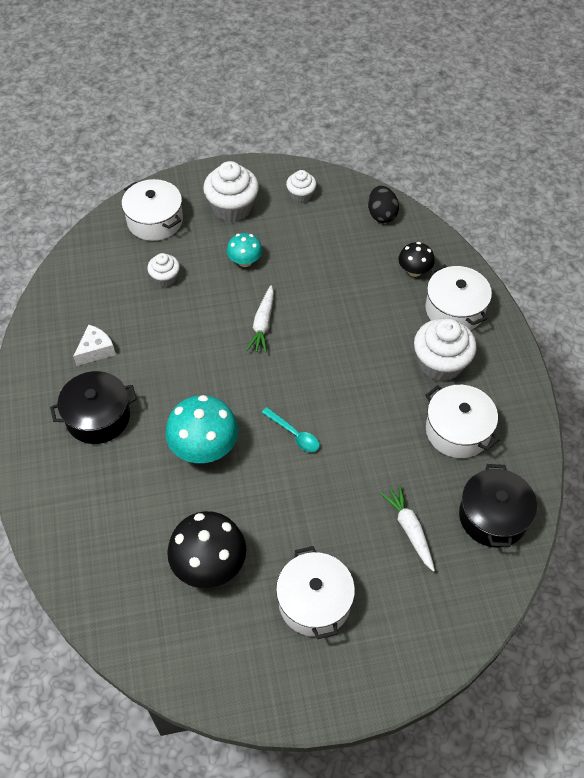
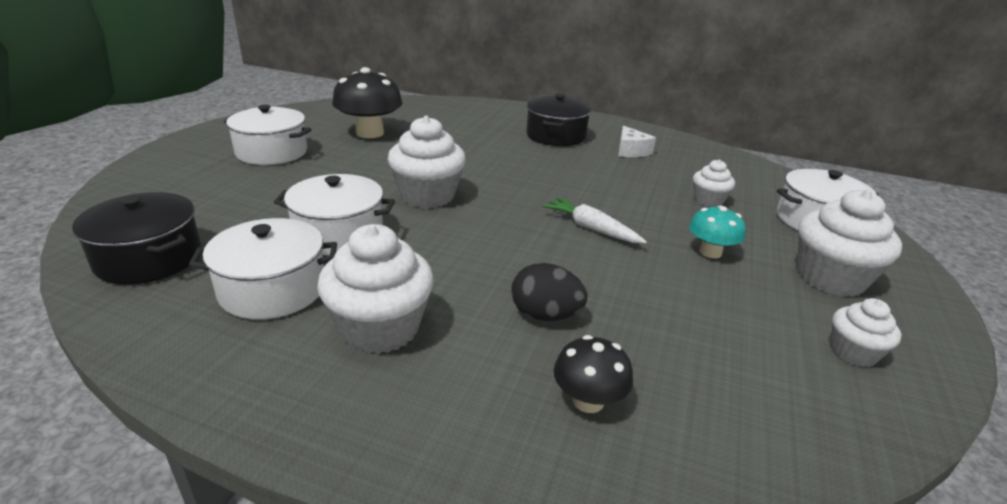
camera: 120 degrees right, 25 degrees down
(204, 447) = (472, 159): turquoise mushroom -> none
(294, 434) = (427, 196): turquoise spoon -> white cupcake
(381, 215) = (770, 433): black egg -> black egg (545, 315)
(409, 529) = (238, 208): white carrot -> none
(455, 309) = (457, 403): white pot -> white pot (339, 233)

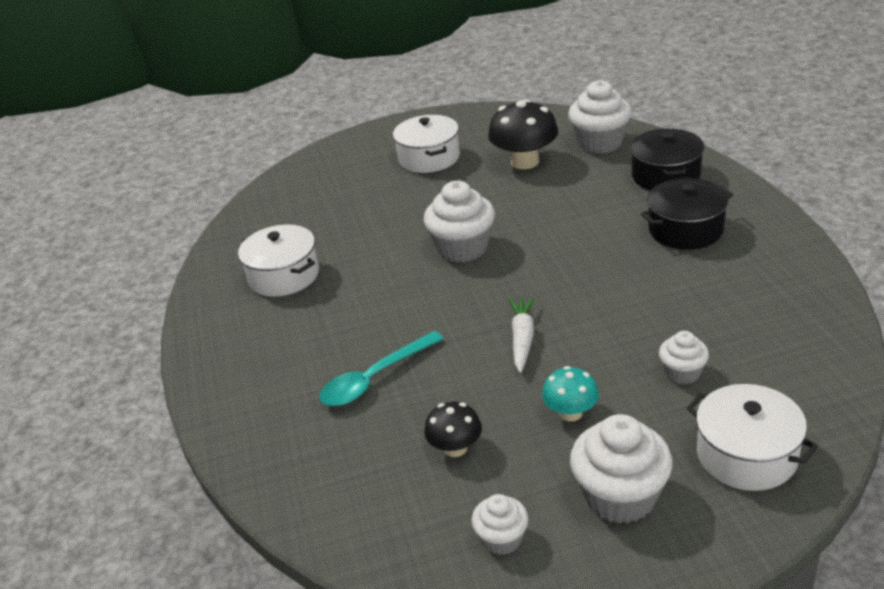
camera: 60 degrees right, 5 degrees up
(149, 258) = (264, 223): black pot -> black pot (666, 176)
(339, 233) = (365, 253): white pot -> none
(380, 328) = (291, 330): white cupcake -> white cupcake (600, 143)
(545, 315) = (374, 378): black egg -> turquoise spoon
(588, 400) = (309, 436): black mushroom -> black mushroom (455, 448)
(631, 151) = (728, 282): white cheese -> none

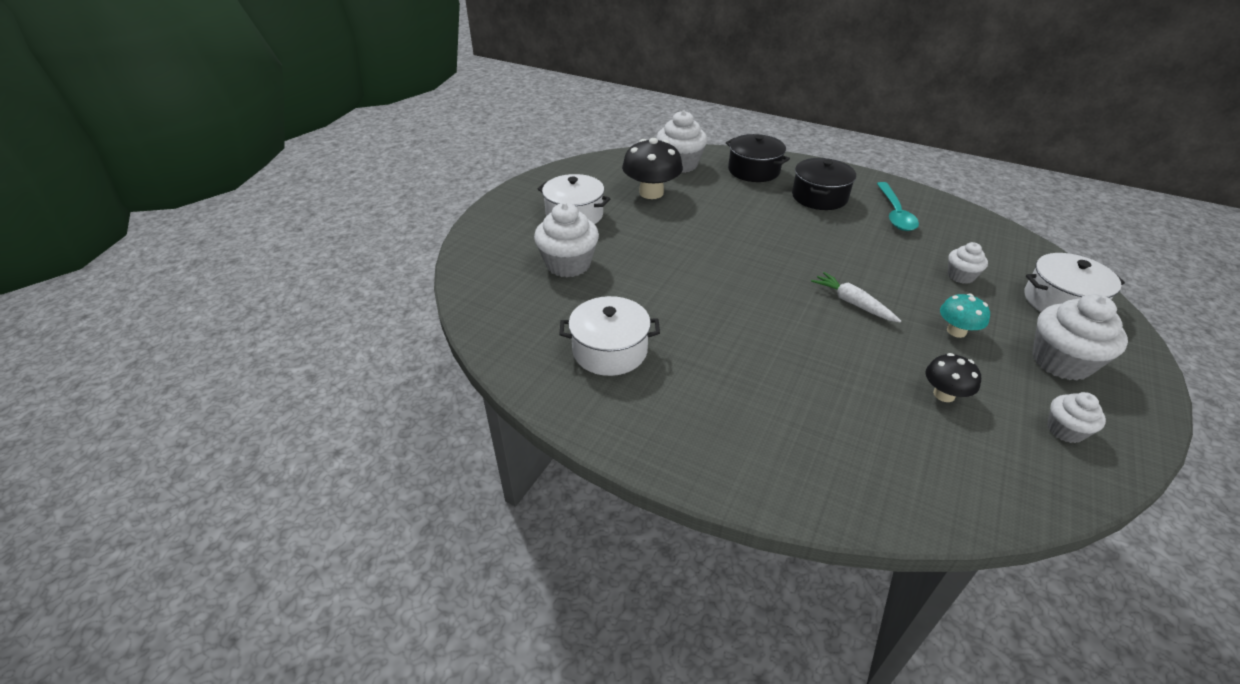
camera: 50 degrees left, 5 degrees up
(374, 378) = (816, 383): turquoise spoon -> turquoise spoon (895, 213)
(462, 248) = (711, 265): white cupcake -> white cupcake (568, 264)

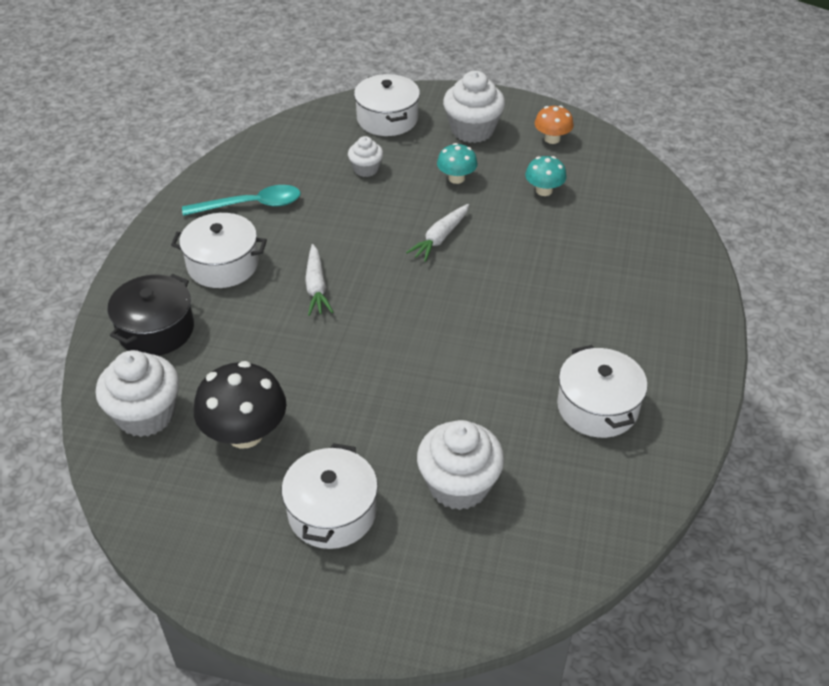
camera: 105 degrees left, 5 degrees up
(789, 232) = (316, 287): none -> white carrot
(819, 197) = (223, 264): black pot -> white pot
(944, 394) = (544, 190): black mushroom -> turquoise mushroom
(1065, 430) = (552, 139): white cupcake -> orange mushroom

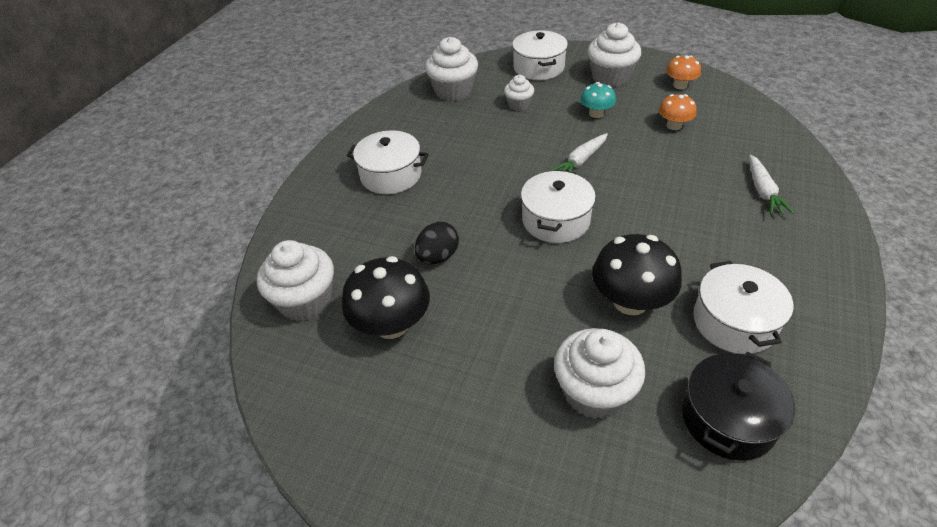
camera: 10 degrees right, 0 degrees up
(156, 329) = (326, 226): black pot -> black pot (728, 419)
(251, 205) = (420, 129): turquoise spoon -> none
(286, 153) = (453, 91): none -> white cupcake
(287, 357) = (438, 257): none -> black egg
(316, 287) = (469, 197): white carrot -> white carrot (763, 191)
(332, 512) = (466, 410): white pot -> white pot (556, 220)
(494, 393) = (630, 301): none -> black mushroom
(544, 190) = (674, 125): turquoise mushroom -> orange mushroom

